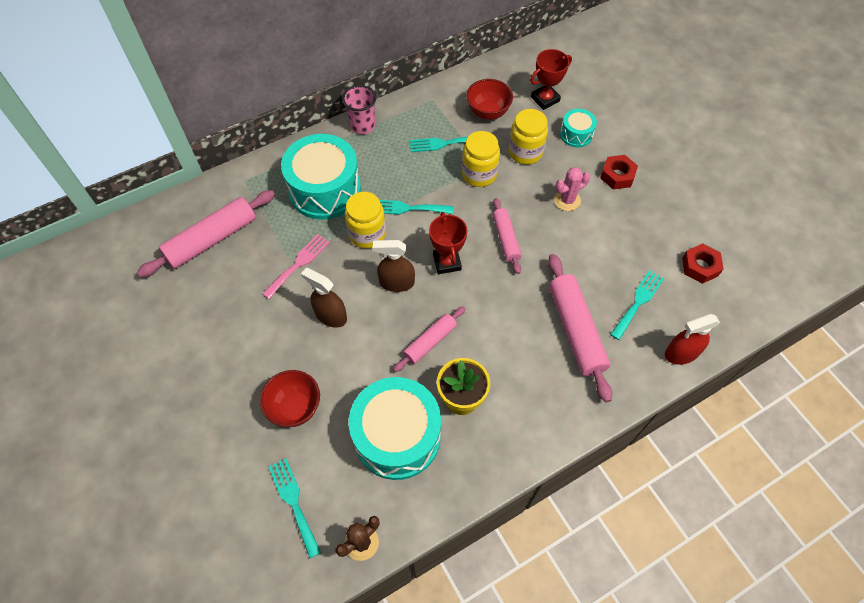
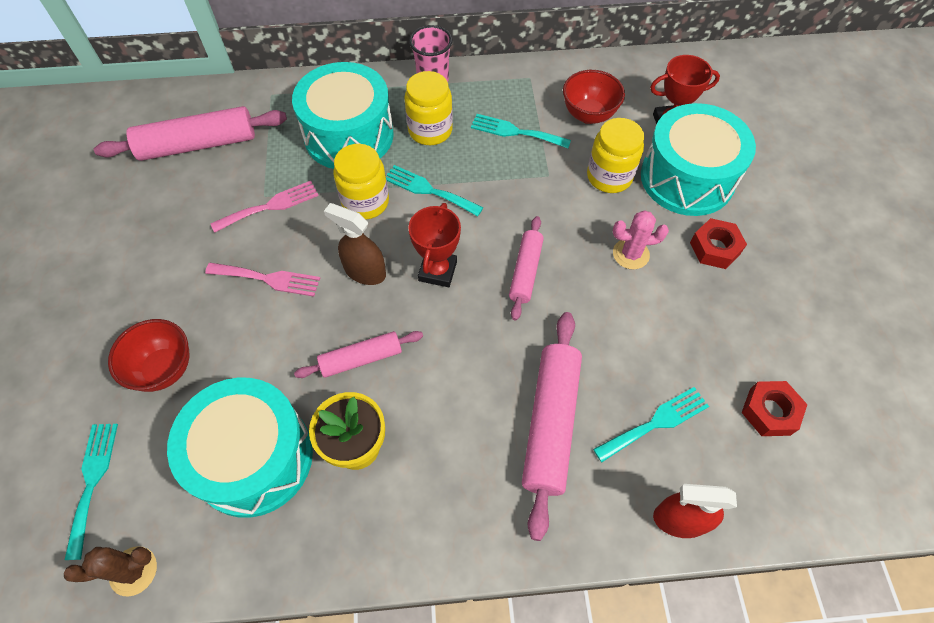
camera: 25 degrees right, 0 degrees up
(330, 315) = (268, 279): brown spray bottle -> pink fork
(479, 174) = (537, 182): yellow jar -> yellow jar (430, 130)
(576, 134) = (687, 178): turquoise drum -> turquoise drum, size x2.08

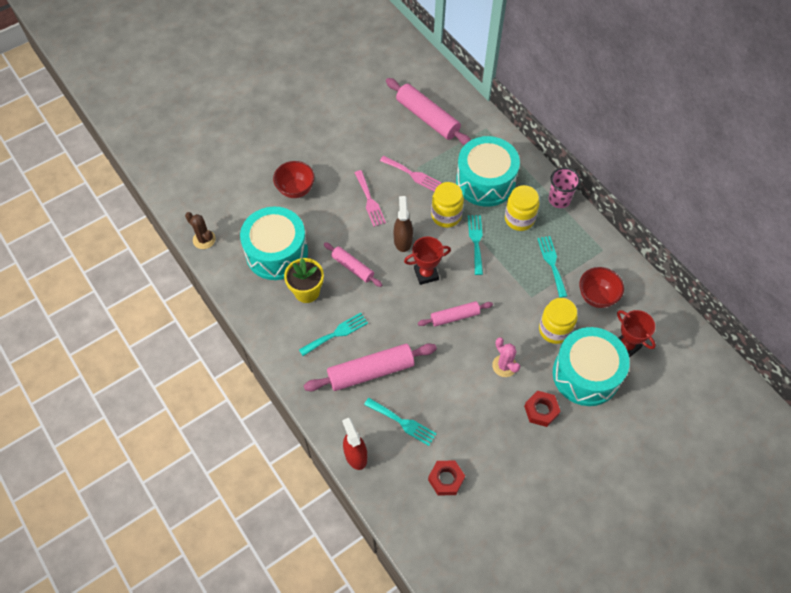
camera: 60 degrees right, 0 degrees up
(92, 481) = (230, 199): turquoise fork -> turquoise fork (336, 333)

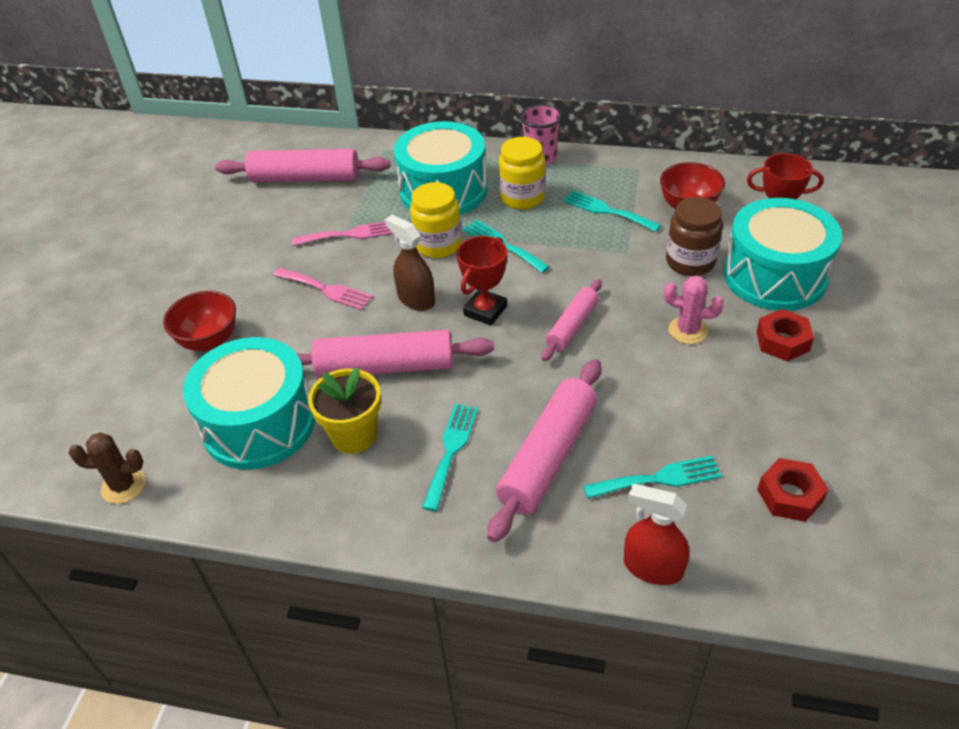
camera: 40 degrees left, 15 degrees down
(352, 267) = (385, 367): pink rolling pin -> pink rolling pin, size x1.70
(554, 330) = (690, 262): yellow jar -> brown jar

